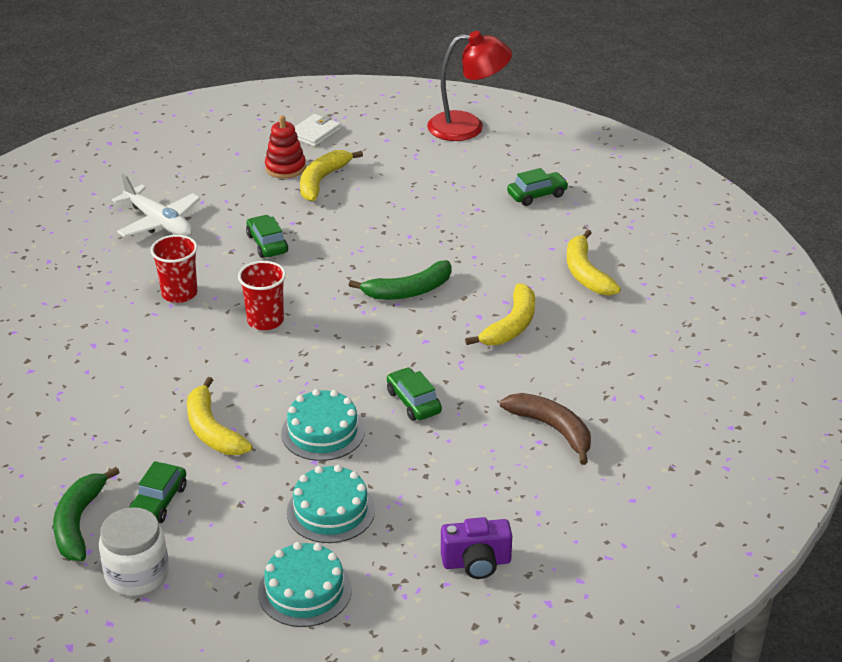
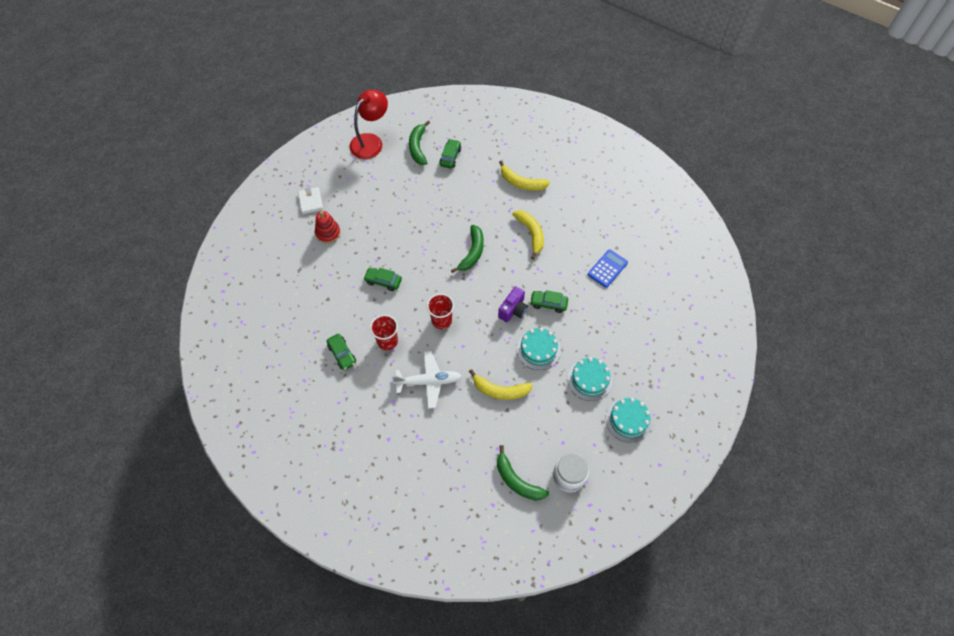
camera: 50 degrees left, 25 degrees up
(158, 222) = (319, 313): white plane -> white plane (428, 381)
(158, 502) = (530, 441): green car -> green car (342, 354)
(322, 180) = (354, 226): yellow banana -> none
(476, 563) = (660, 350): purple camera -> purple camera (513, 310)
(513, 163) = (418, 147): none -> green banana
(552, 429) = (607, 268): brown banana -> blue calculator

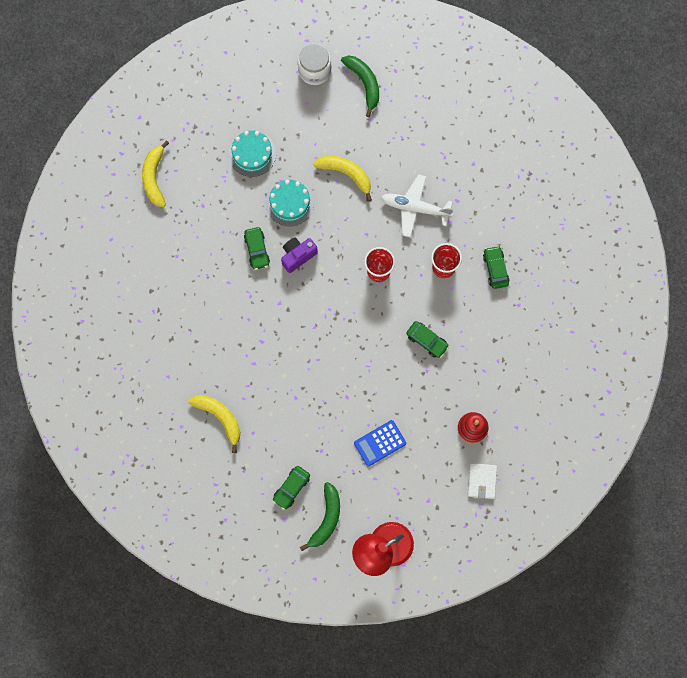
camera: 160 degrees left, 15 degrees up
(472, 252) = (315, 342): green banana -> none
(531, 234) = (238, 342): yellow banana -> yellow banana (154, 177)
(548, 303) = (257, 250): green car -> green car turned 45 degrees clockwise
(607, 268) = (174, 268): blue calculator -> blue calculator (380, 443)
(628, 420) = (233, 102): turquoise cake -> none

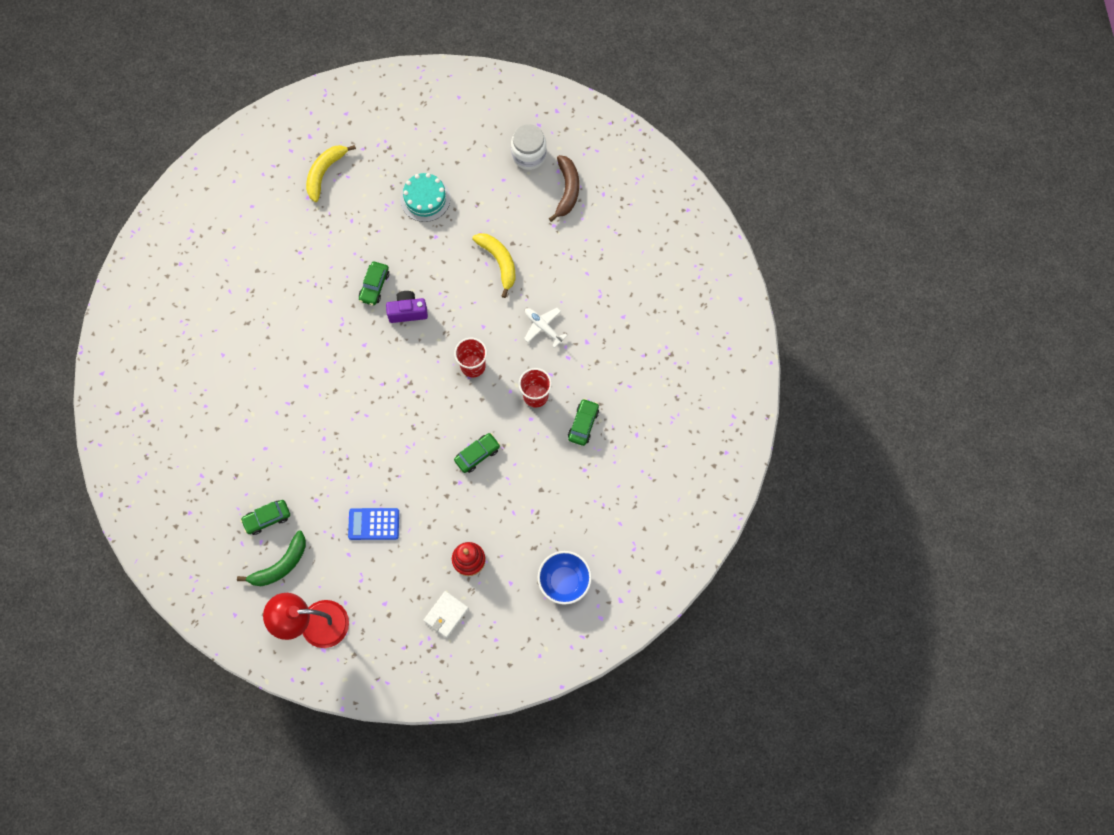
camera: 30 degrees right, 5 degrees down
(220, 417) = (244, 418): yellow banana -> none
(290, 203) = (431, 260): turquoise cake -> none
(364, 83) = (567, 190): green banana -> brown banana
(415, 208) = (543, 327): white plane -> white plane, size x0.66
(427, 340) = (477, 454): green car -> green car turned 105 degrees counterclockwise
(557, 402) = (564, 581): none -> blue bowl

